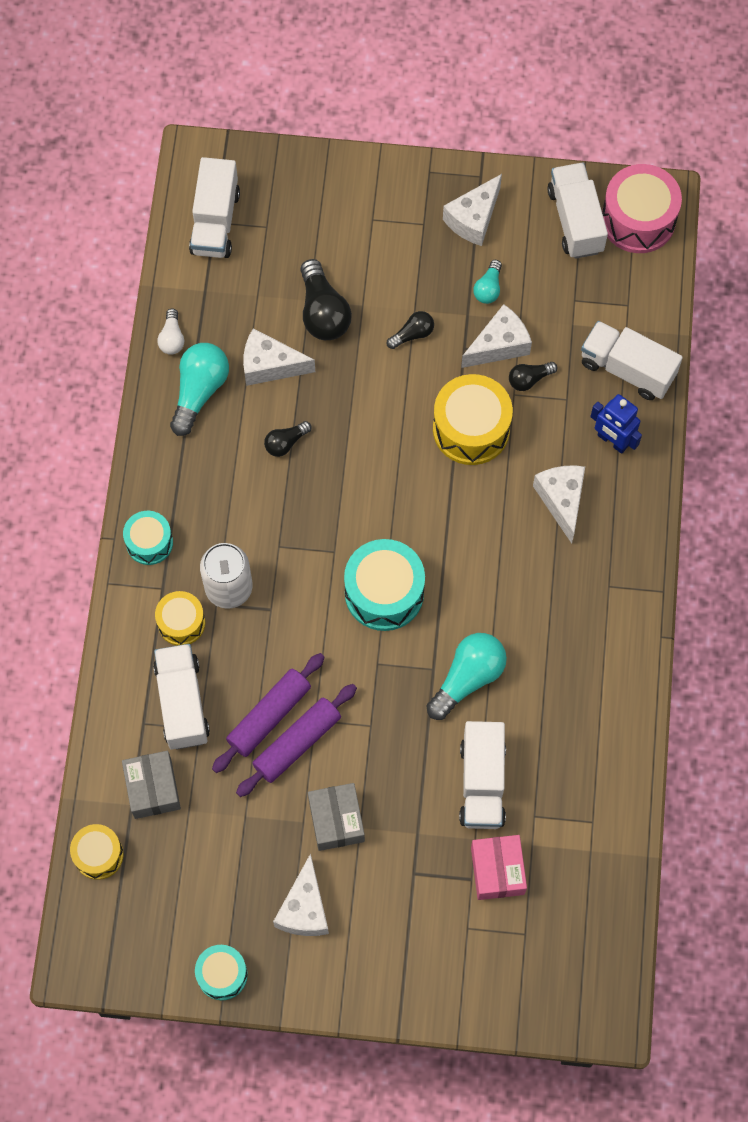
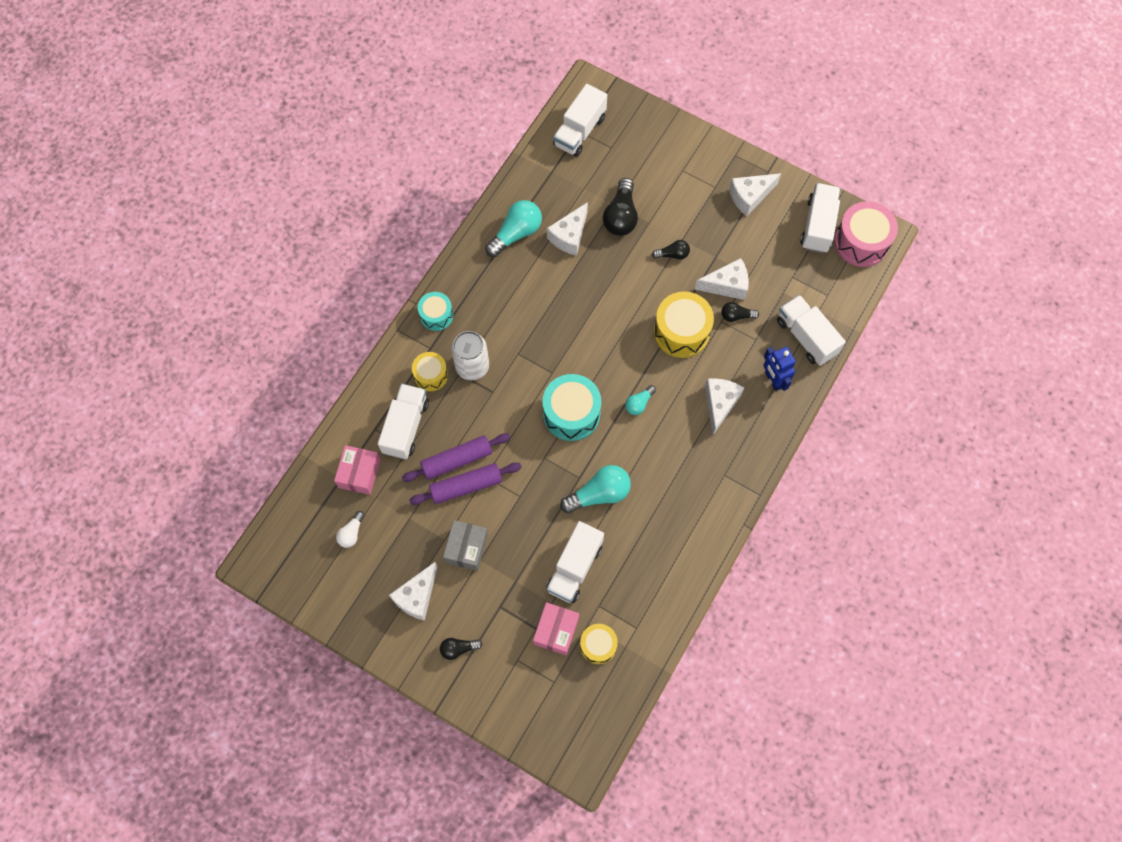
camera: 25 degrees right, 0 degrees up
(98, 855) = (304, 500): yellow drum -> yellow drum (598, 645)
(153, 788) = (359, 473): grey box -> pink box
(172, 338) = (515, 193): white light bulb -> white light bulb (351, 533)
(222, 974) = (342, 615): turquoise drum -> none
(270, 366) = (569, 236): white cheese -> white cheese turned 90 degrees counterclockwise
(286, 443) = (555, 289): black light bulb -> black light bulb (458, 648)
(488, 288) = (737, 245): turquoise light bulb -> turquoise light bulb (639, 403)

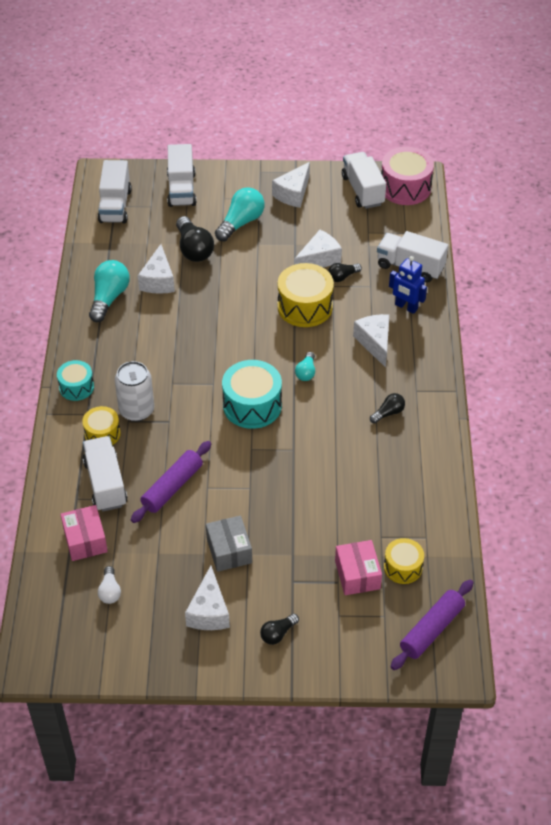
camera: 30 degrees left, 20 degrees down
(466, 486) = (195, 503): purple rolling pin -> purple rolling pin (431, 629)
(574, 567) = (338, 518): white truck -> white truck (181, 189)
(599, 494) = (320, 453): turquoise light bulb -> turquoise light bulb (241, 223)
(672, 254) = (258, 257): black light bulb -> black light bulb (388, 413)

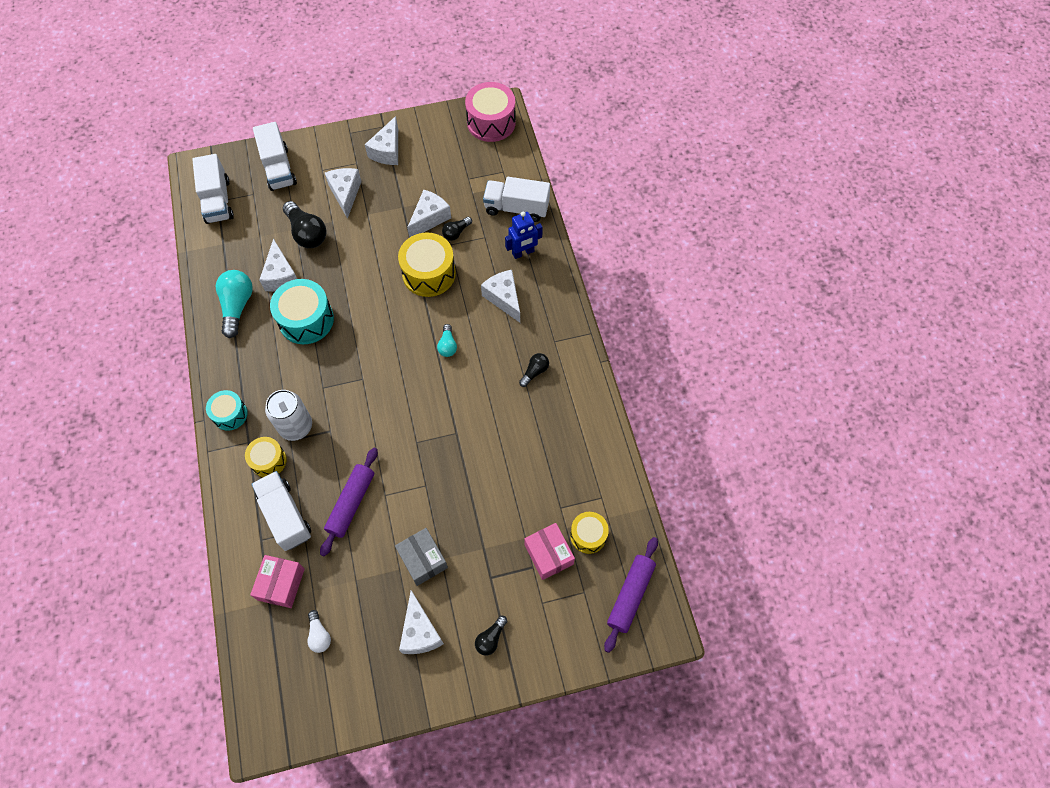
camera: 15 degrees left, 15 degrees up
(85, 540) = (281, 584): pink box -> pink box turned 45 degrees clockwise
(241, 223) = (345, 194): turquoise light bulb -> white cheese
(252, 405) = (405, 394): turquoise drum -> turquoise drum (306, 320)
(363, 190) = (452, 134): white truck -> none
(406, 307) = (523, 253): blue robot -> blue robot turned 45 degrees counterclockwise

